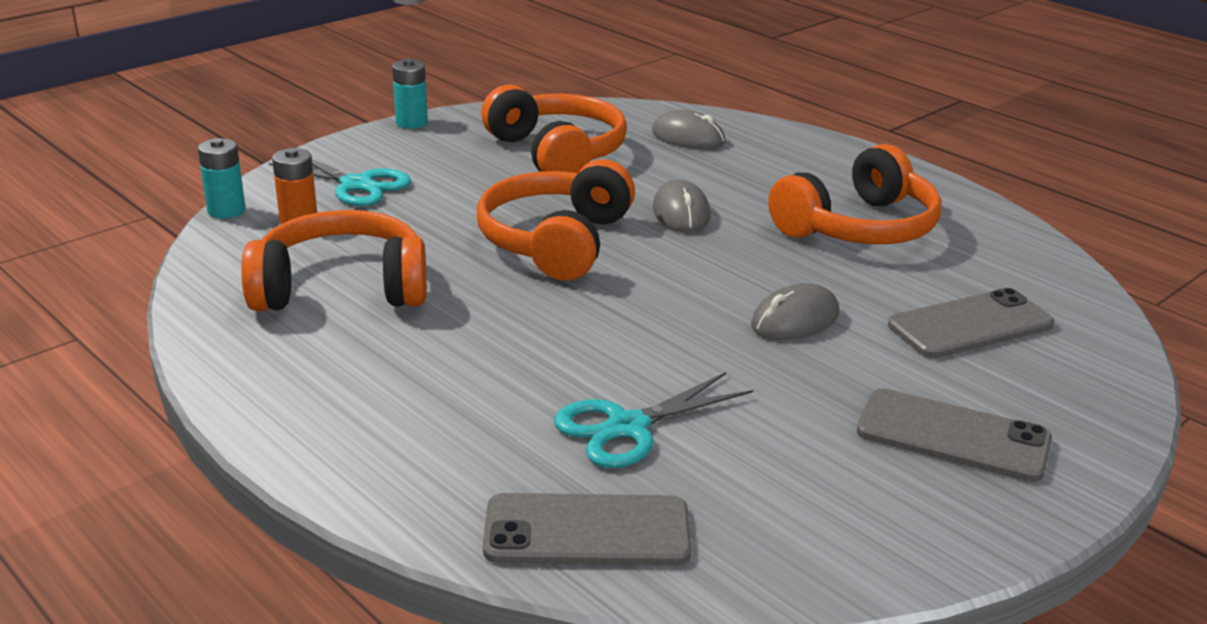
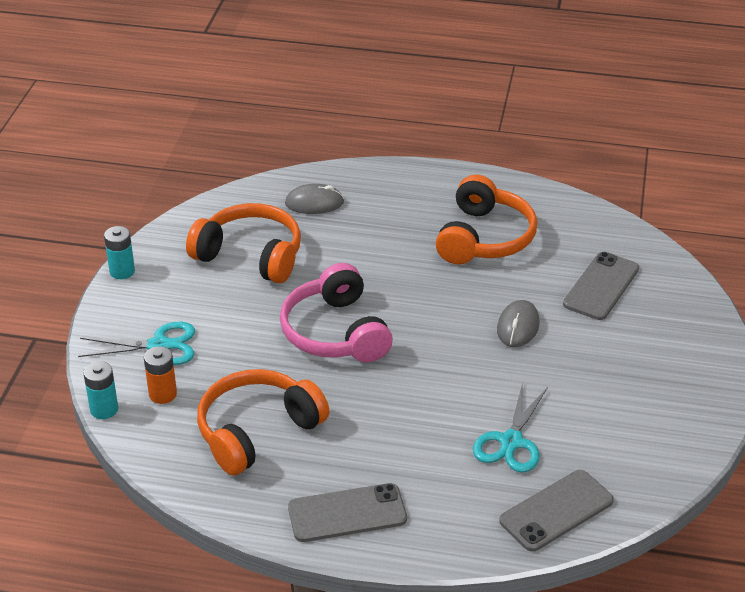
camera: 35 degrees left, 10 degrees up
(556, 242) = (335, 332): orange headphones -> pink headphones
(681, 213) = (379, 273): grey mouse -> none
(953, 436) = (654, 366): grey phone -> grey phone (347, 513)

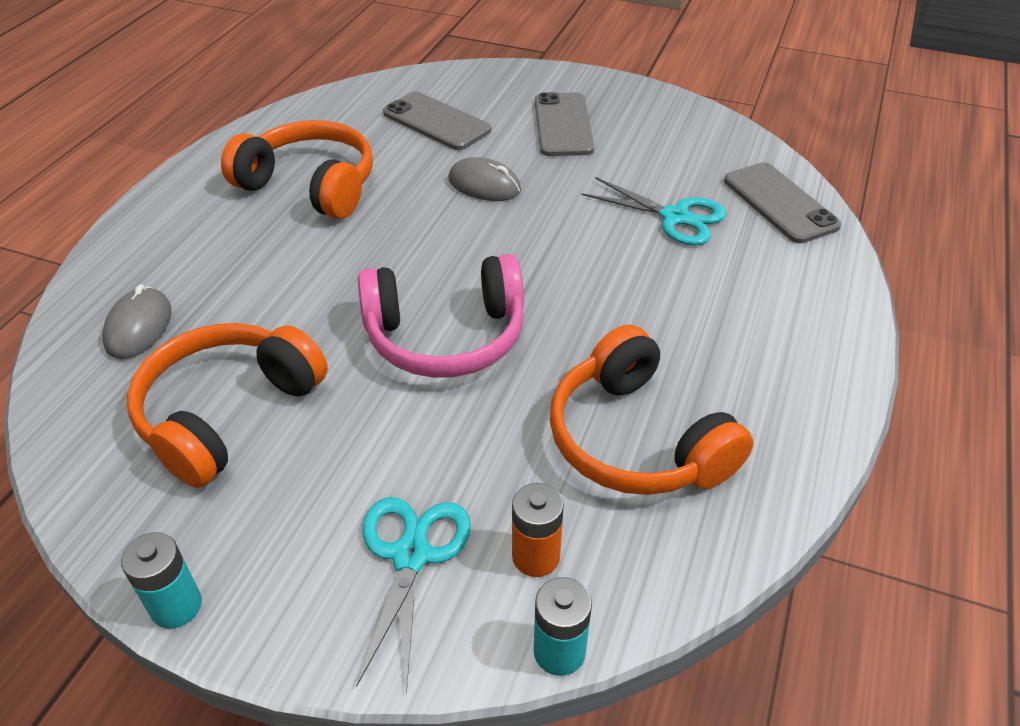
camera: 80 degrees left, 5 degrees up
(347, 513) = (794, 362): grey phone -> grey phone (563, 125)

